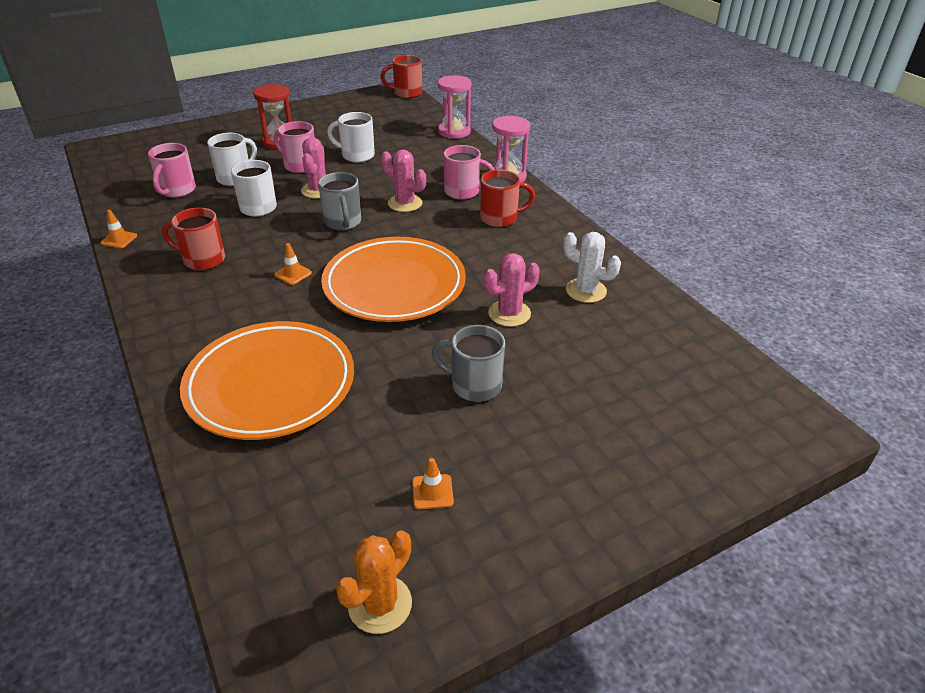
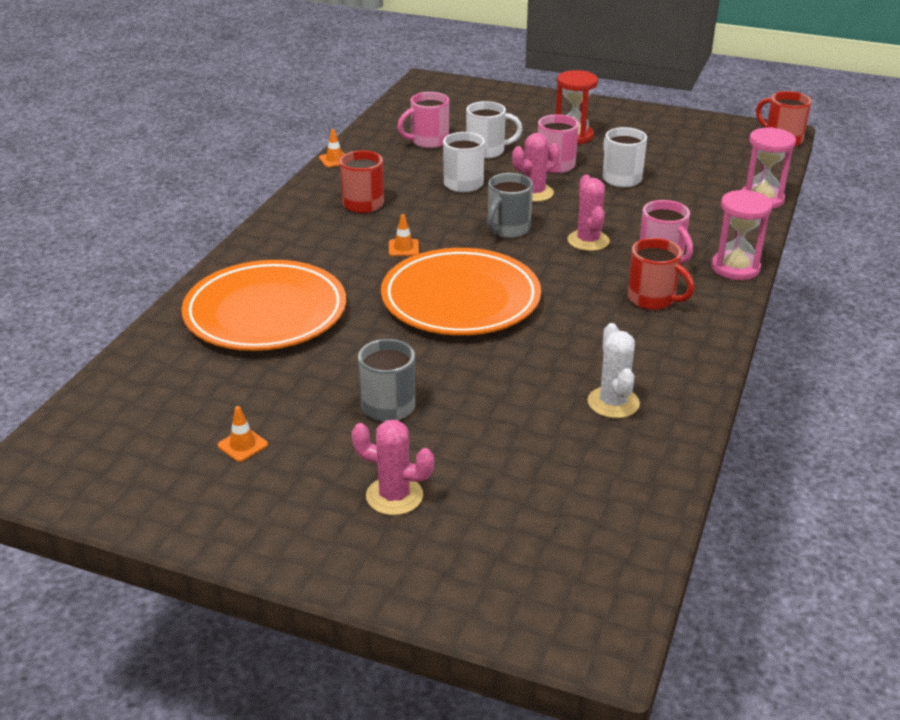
camera: 50 degrees right, 5 degrees down
(380, 604) = (114, 476): orange cactus -> none
(509, 313) = (510, 376): pink cactus -> pink cactus (394, 496)

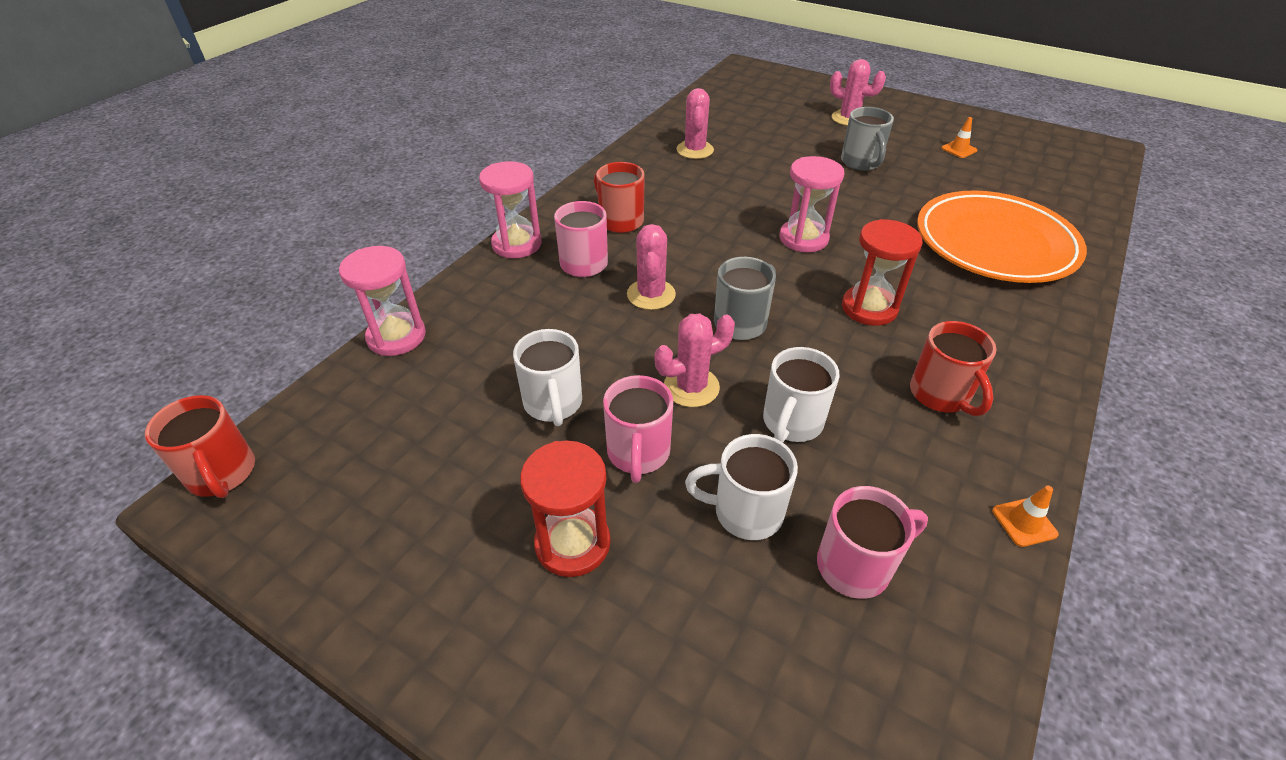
camera: 170 degrees left, 10 degrees up
(403, 248) = (869, 308): orange traffic cone -> red hourglass
(460, 299) = (803, 238): orange plate -> pink hourglass
(613, 403) = (695, 150): white cactus -> pink cactus

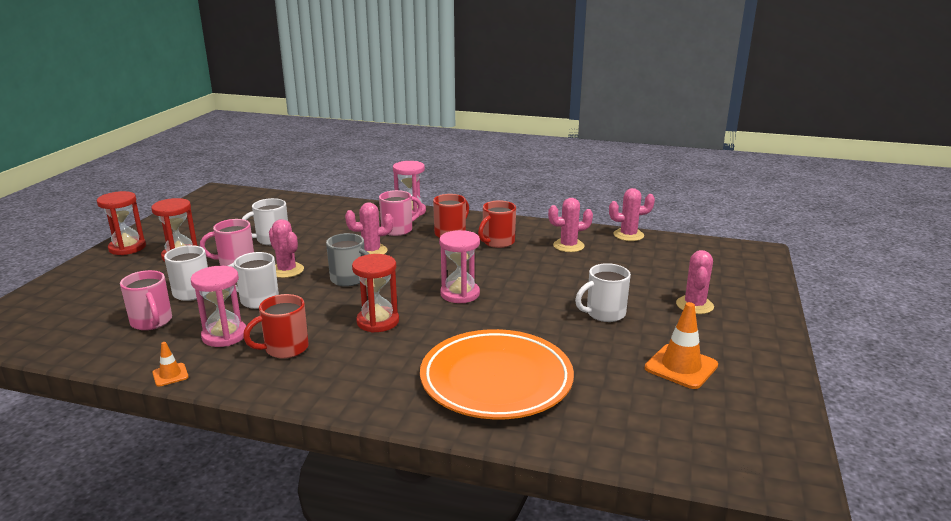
camera: 75 degrees right, 20 degrees down
(222, 474) = (228, 191): red mug -> red mug (497, 242)
(396, 336) = (319, 201): pink hourglass -> pink hourglass (224, 335)
(480, 659) = (127, 248): none -> red hourglass
(681, 113) = (628, 235): none -> pink cactus
(861, 163) = (604, 314): grey mug -> white mug
(959, 149) = (681, 367): orange traffic cone -> orange traffic cone, size x1.92

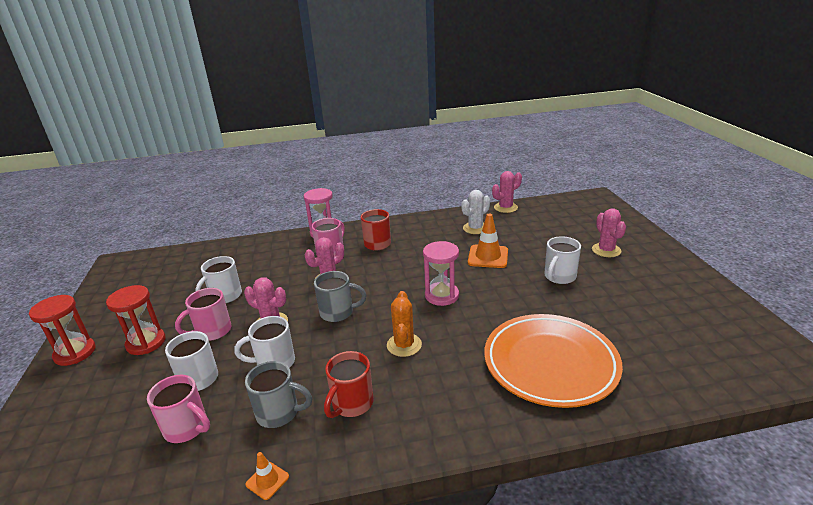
camera: 25 degrees left, 5 degrees up
(224, 335) = (279, 413): pink hourglass -> grey mug
(378, 321) = (404, 345): red hourglass -> orange cactus
(497, 242) = (421, 240): red mug -> none
(568, 246) = (475, 228): pink cactus -> white cactus
(681, 367) = (651, 302): orange traffic cone -> orange traffic cone (488, 257)

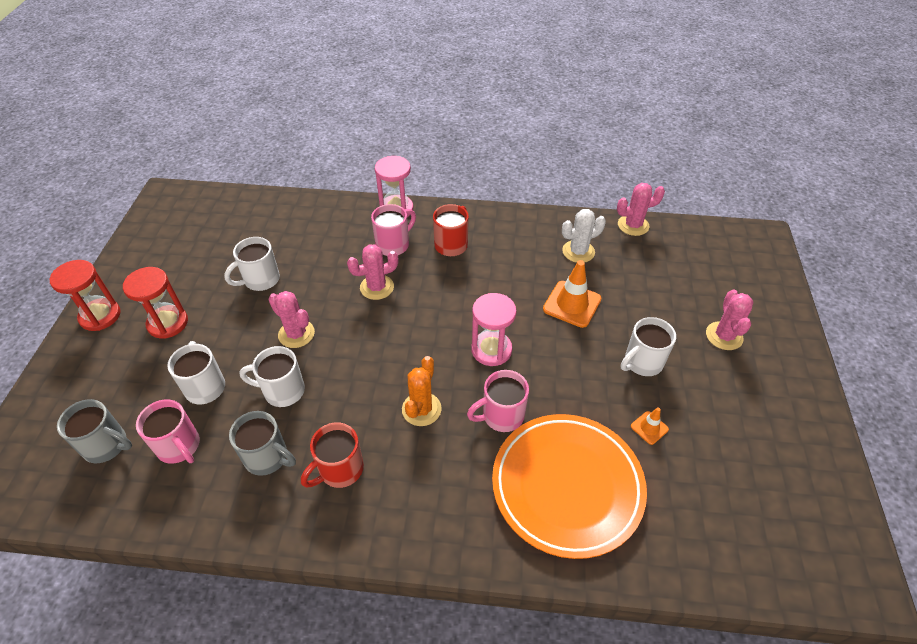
camera: 15 degrees right, 20 degrees up
(212, 331) = (234, 328): pink mug -> pink mug (501, 416)
(267, 480) = (233, 533): orange traffic cone -> orange traffic cone (649, 428)
(338, 313) = (369, 341): grey mug -> grey mug (107, 445)

